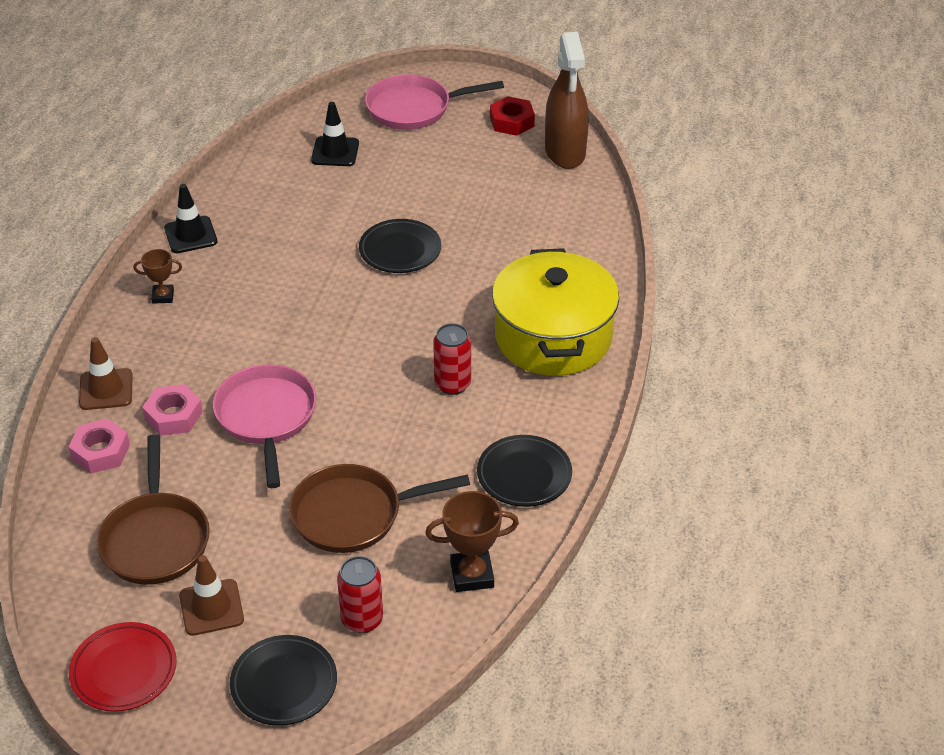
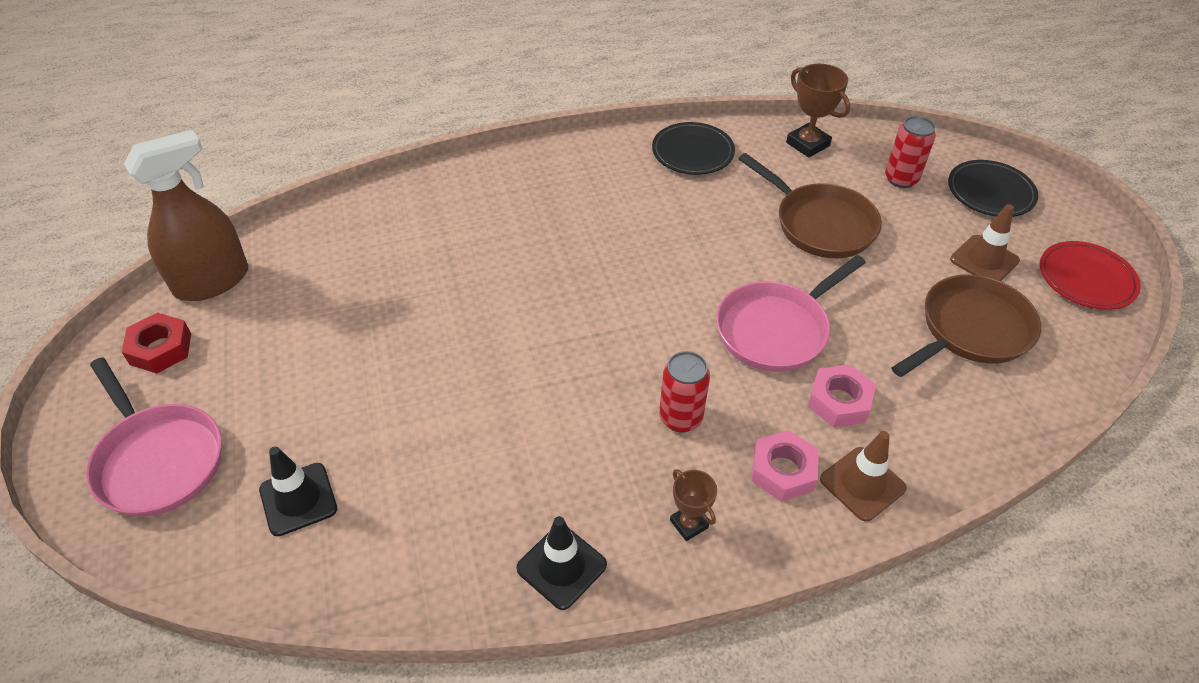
camera: 120 degrees left, 5 degrees up
(100, 452) = (934, 433): pink nut -> pink nut (783, 471)
(400, 250) = (465, 343): black plate -> none
(452, 384) = (630, 227): red can -> red can (680, 418)
(553, 337) = (522, 190): yellow pot -> none

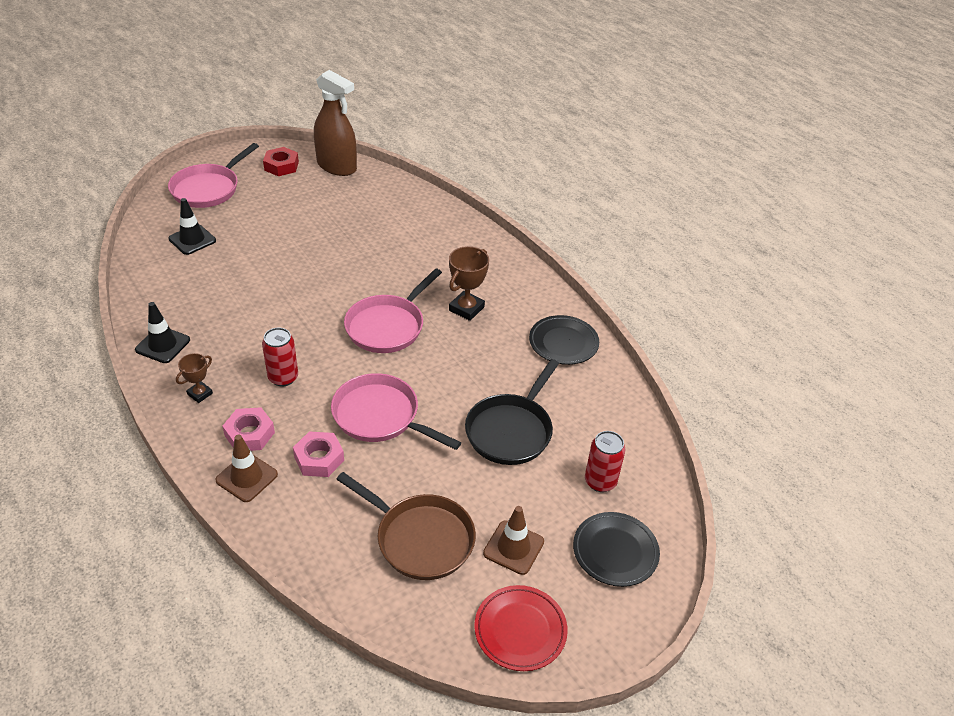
camera: 70 degrees right, 5 degrees down
(612, 291) = (388, 326): none -> pink pan
(808, 144) = (615, 412): brown trophy -> brown trophy (466, 309)
(819, 224) = (511, 430): brown pan -> black pan

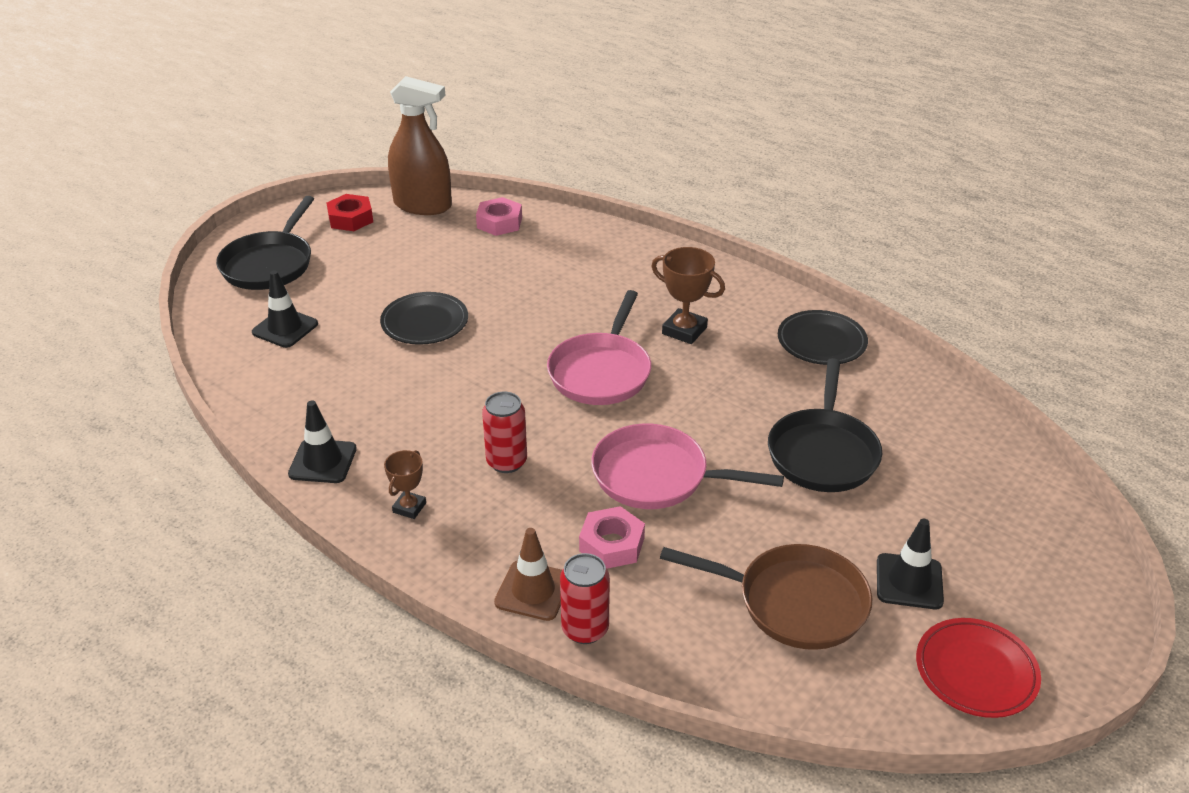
camera: 15 degrees left, 5 degrees down
(208, 189) = (270, 264): pink pan -> black pan
(249, 434) = (505, 538): pink nut -> pink nut (499, 222)
(466, 309) = (684, 330): brown trophy -> brown trophy turned 75 degrees counterclockwise
(513, 547) = (909, 581): brown traffic cone -> black traffic cone
(600, 481) = (960, 482): red can -> red can (585, 629)
(615, 552) = (1025, 554): black plate -> black plate (425, 323)

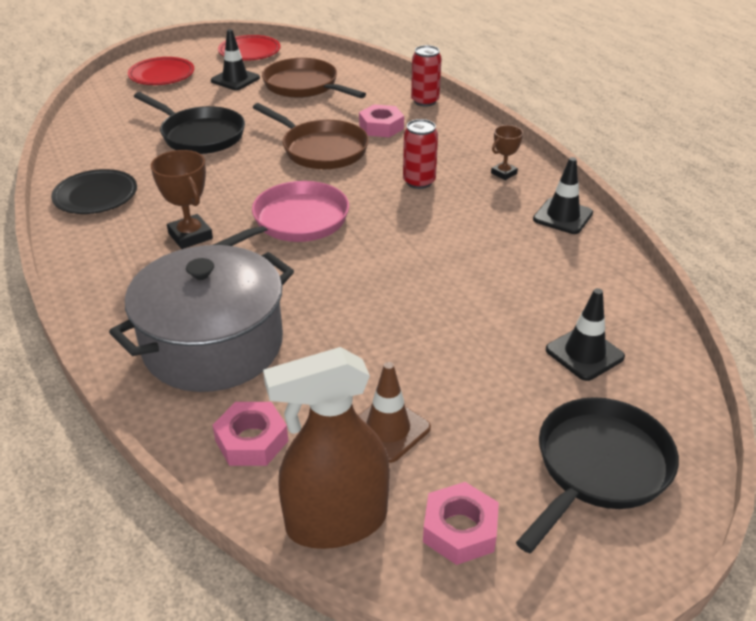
camera: 155 degrees left, 0 degrees up
(350, 219) = (460, 529): red nut -> pink nut
(423, 205) = (336, 522): brown spray bottle -> brown spray bottle turned 60 degrees counterclockwise
(425, 323) = (427, 315): black plate -> none
(533, 591) = (443, 120): brown traffic cone -> brown traffic cone (388, 429)
(574, 260) = (213, 345): none -> grey pot
(657, 476) = (321, 149): pink pan -> brown pan
(823, 452) = (199, 135): black pan -> black pan turned 90 degrees clockwise
(1021, 553) = (162, 75): none -> red plate

